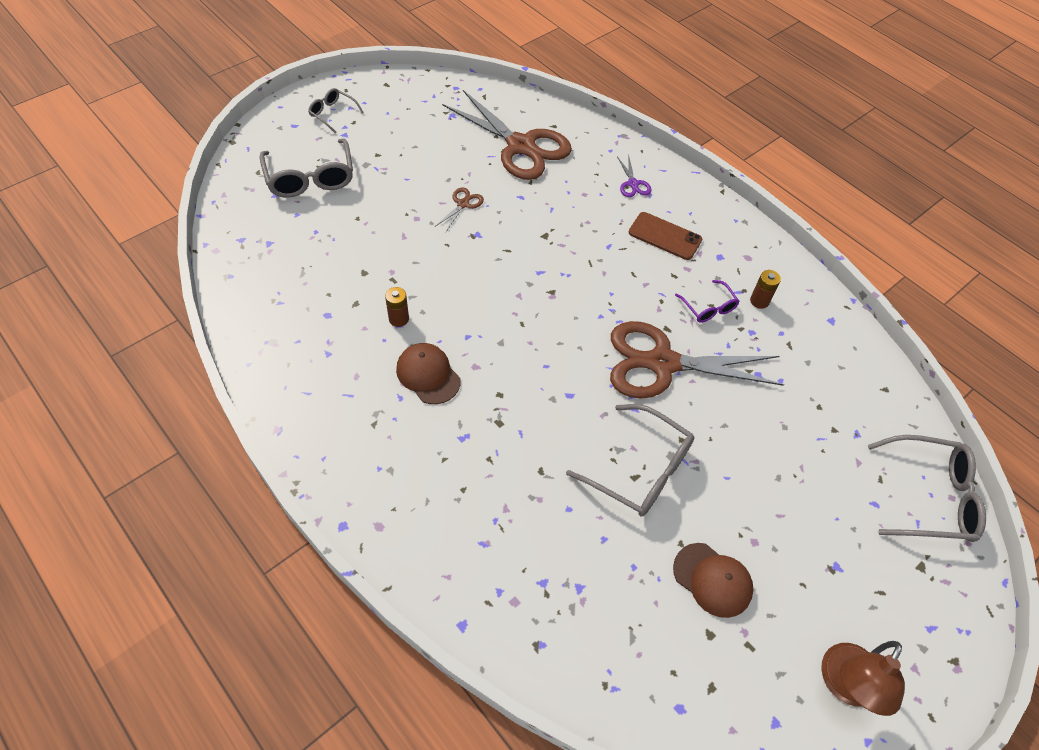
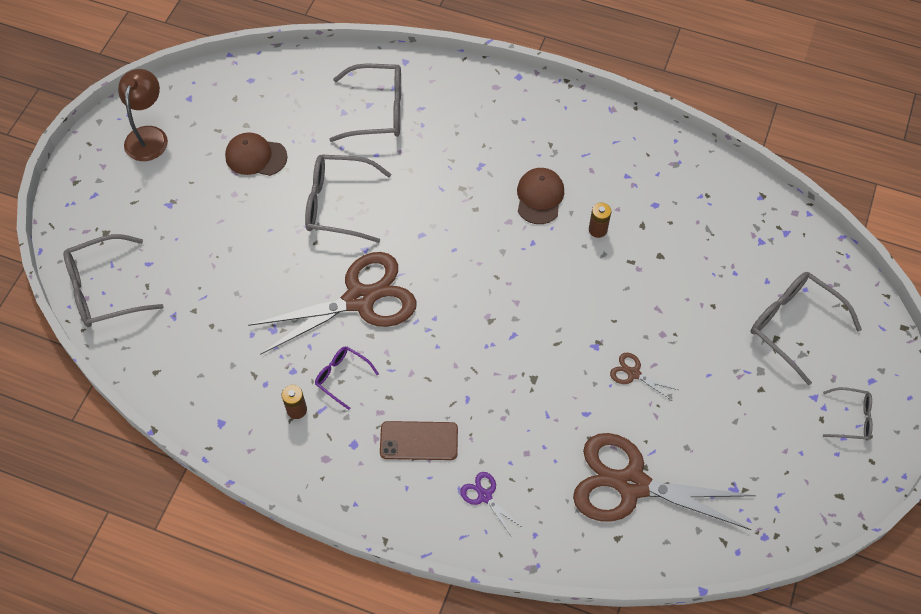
camera: 155 degrees right, 5 degrees up
(428, 375) = (539, 197): brown cap -> brown cap turned 105 degrees counterclockwise
(463, 204) = (633, 373): brown scissors -> brown scissors turned 120 degrees clockwise
(536, 567) = (378, 110): none -> grey glasses

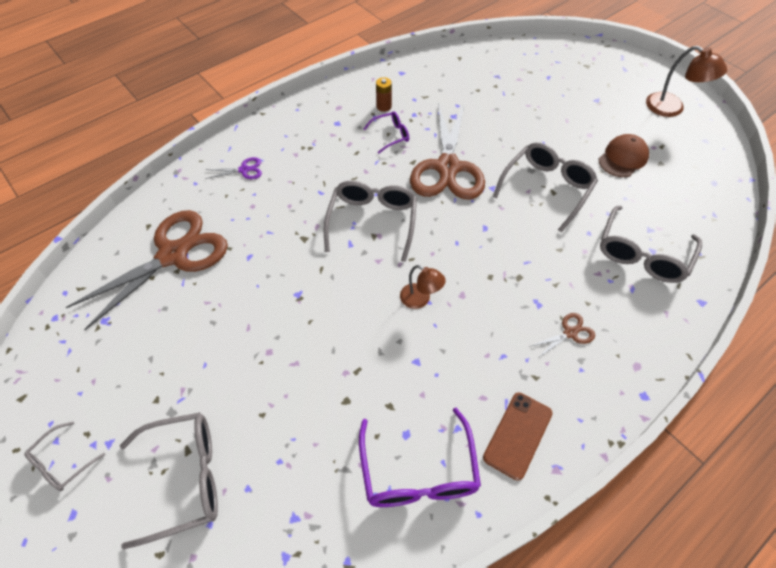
camera: 120 degrees right, 5 degrees down
(104, 290) = (538, 53): grey glasses -> grey glasses (372, 221)
(419, 441) = (312, 154): brown phone -> brown phone (517, 435)
(535, 249) = (420, 299): none -> brown lamp
(539, 197) = (475, 333): brown cap -> none
(597, 230) = (409, 362): brown battery -> none
(633, 373) = (253, 307): brown scissors -> brown scissors (570, 333)
(675, 185) = (418, 472): none -> purple glasses

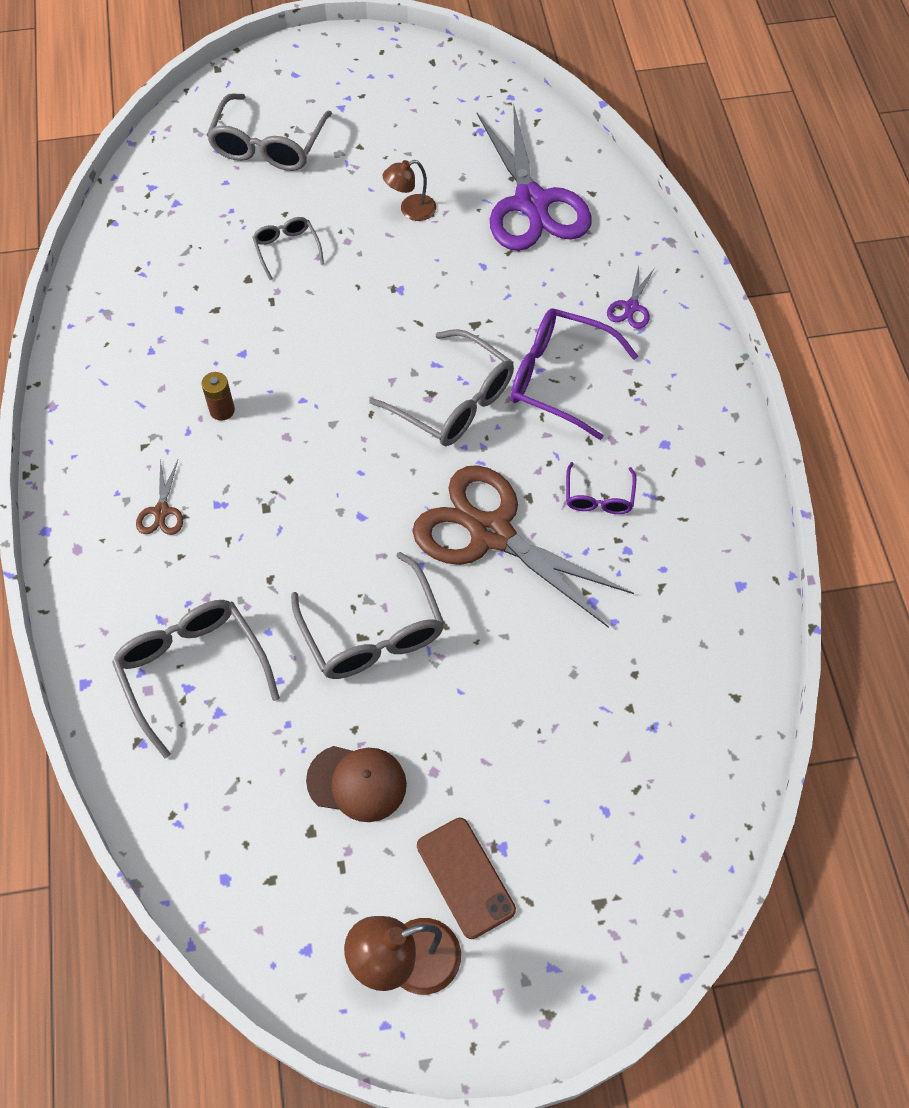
camera: 120 degrees right, 5 degrees up
(62, 463) = (346, 76): grey glasses -> grey glasses (287, 249)
(173, 255) = (531, 203): brown scissors -> purple scissors
(384, 106) = (668, 519): brown battery -> brown battery (222, 410)
(418, 472) = (139, 301): purple glasses -> purple glasses (559, 378)
(420, 299) = (310, 394): brown lamp -> brown lamp (410, 210)
(517, 435) = (104, 394): brown phone -> brown phone (465, 877)
(623, 158) = (357, 783): brown cap -> brown cap turned 60 degrees counterclockwise

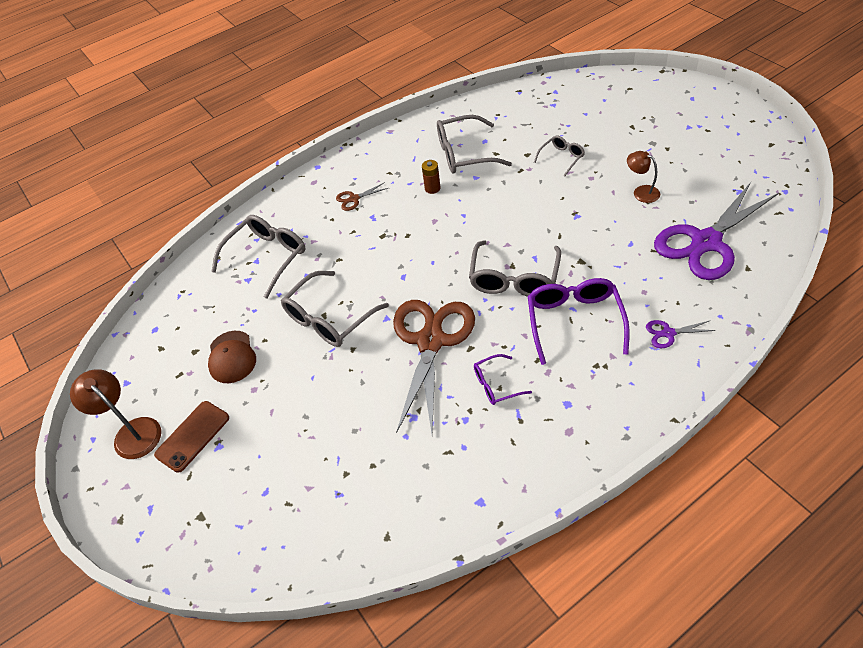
camera: 70 degrees right, 10 degrees down
(268, 146) = (628, 115): grey glasses -> grey glasses (464, 154)

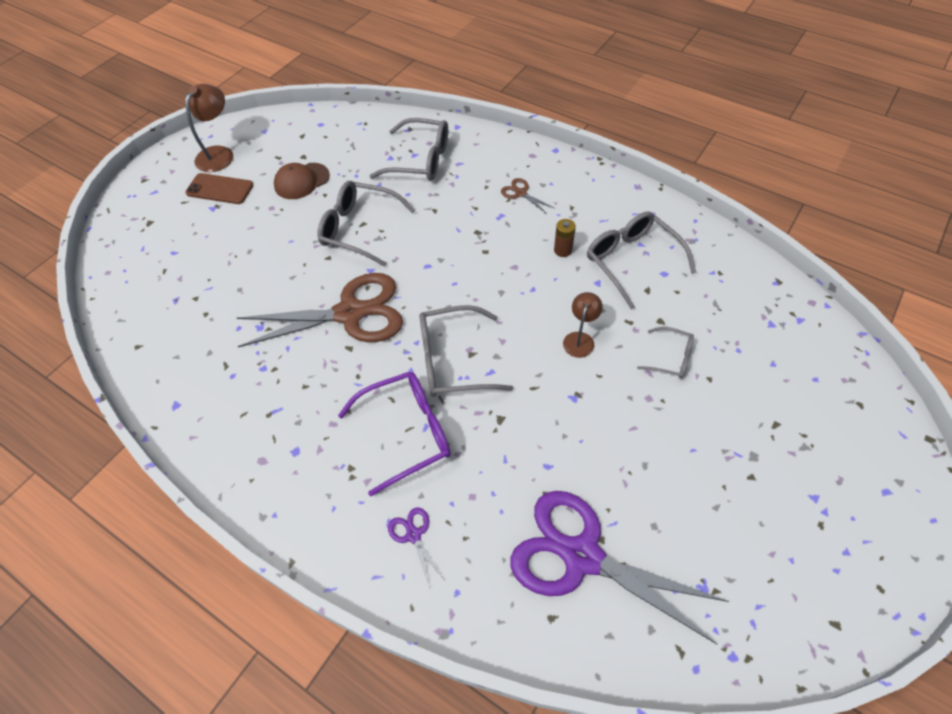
camera: 65 degrees right, 5 degrees up
(496, 385) = (307, 382): purple glasses -> none
(641, 192) = (647, 460): brown lamp -> brown lamp (580, 339)

